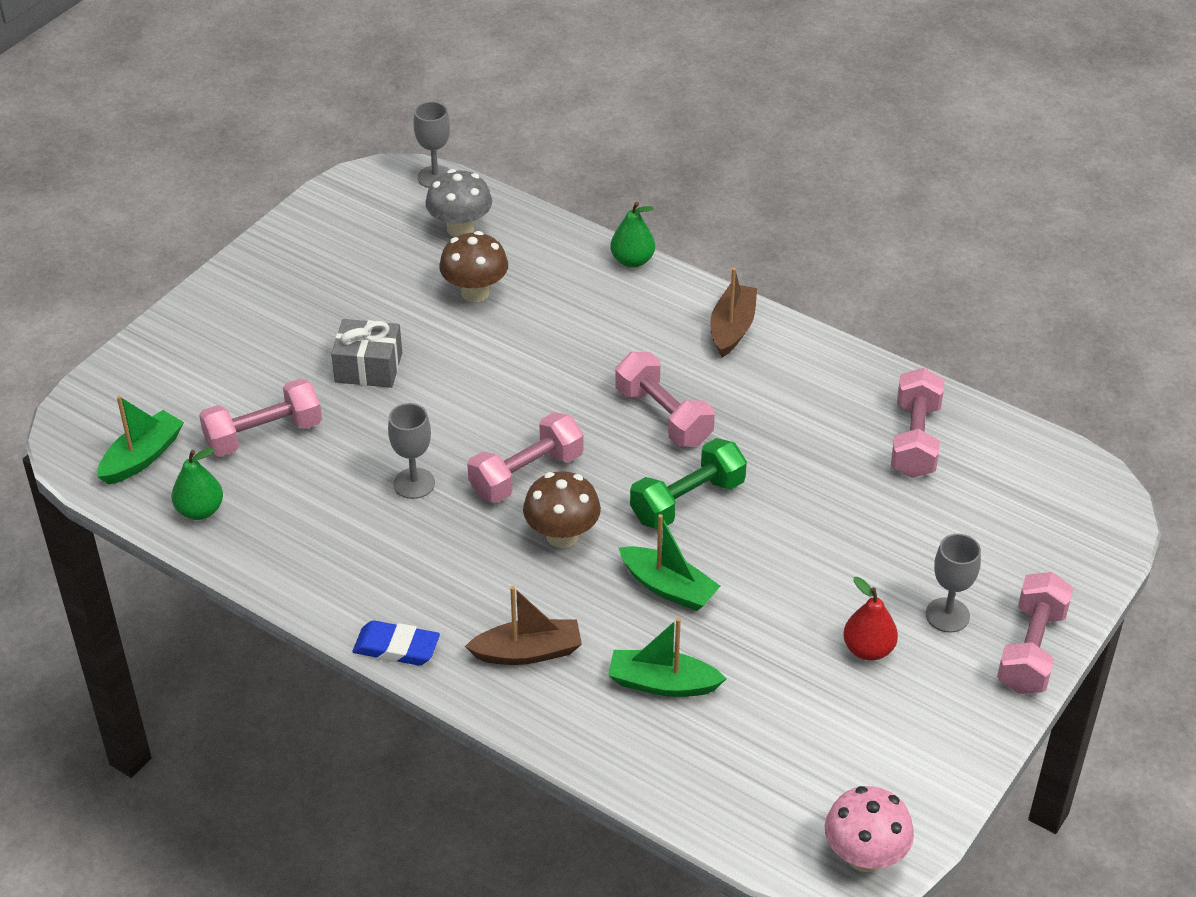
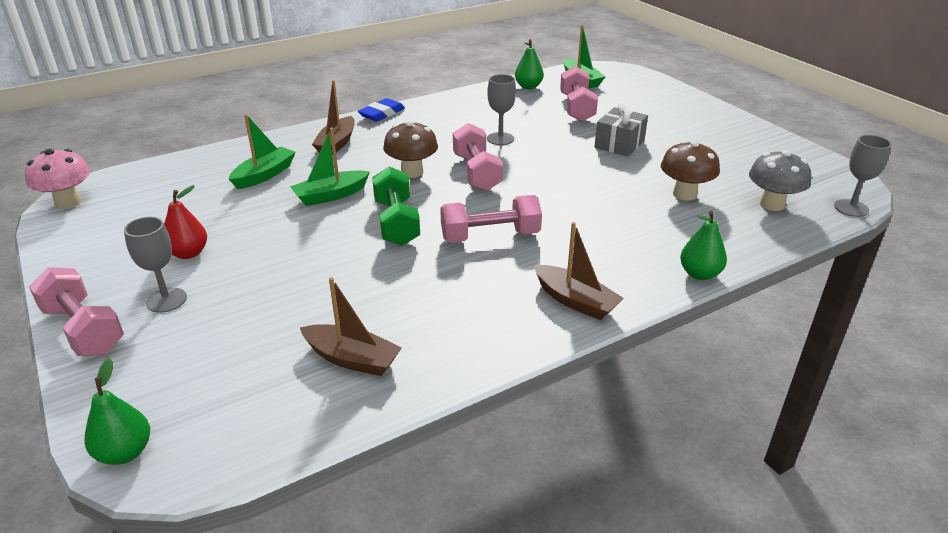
camera: 115 degrees right, 10 degrees down
(915, 440) = (352, 359): pink dumbbell -> brown boat
(1109, 521) = (125, 452): none -> green pear

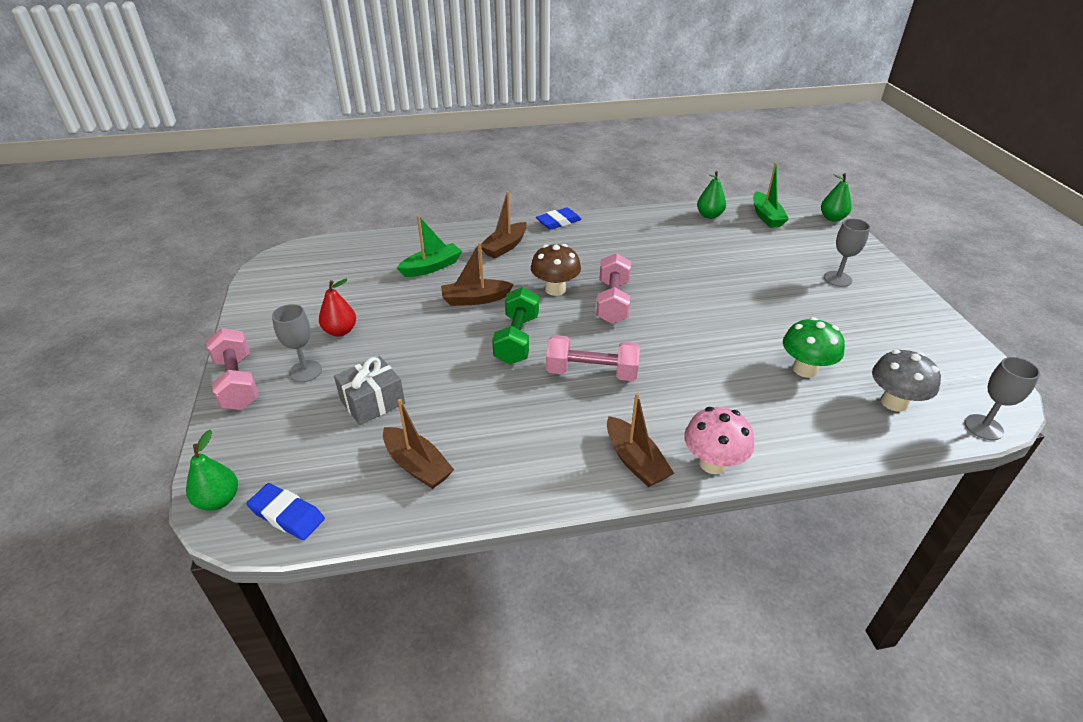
camera: 20 degrees right, 5 degrees up
(68, 202) = (276, 263): pink mushroom -> pink mushroom (713, 463)
(223, 444) = (287, 515): none -> blue eraser
(331, 195) = (475, 299): green boat -> brown boat
(500, 139) = (653, 269): grey goblet -> grey goblet (837, 279)
(576, 108) = (745, 248): pink dumbbell -> none
(619, 144) = (767, 298): grey gift -> grey gift (372, 402)
(684, 194) = (805, 369): brown mushroom -> green mushroom
(700, 274) = (772, 463): green pear -> green pear (832, 218)

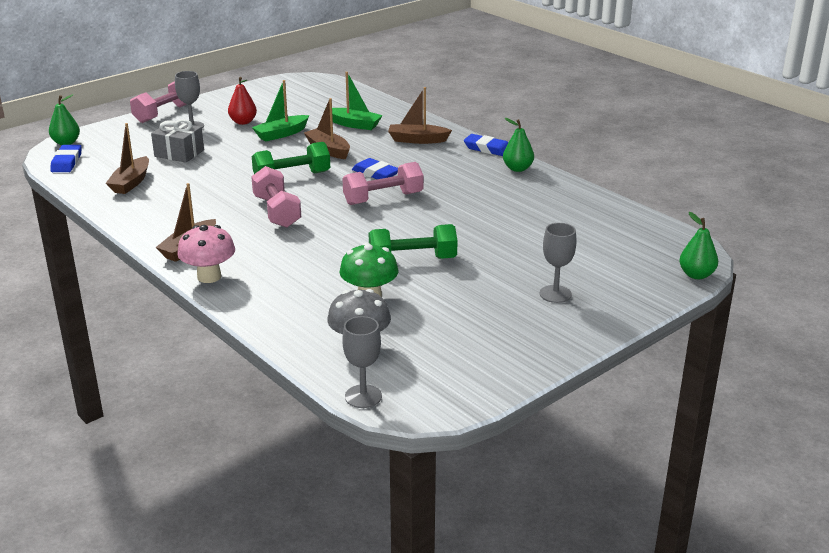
camera: 60 degrees right, 10 degrees down
(555, 289) = (375, 173): brown mushroom -> blue eraser
(709, 215) = (600, 209): green pear -> green pear (517, 169)
(746, 325) = (412, 260): none -> green dumbbell
(766, 216) = (643, 238): green boat -> green boat (281, 134)

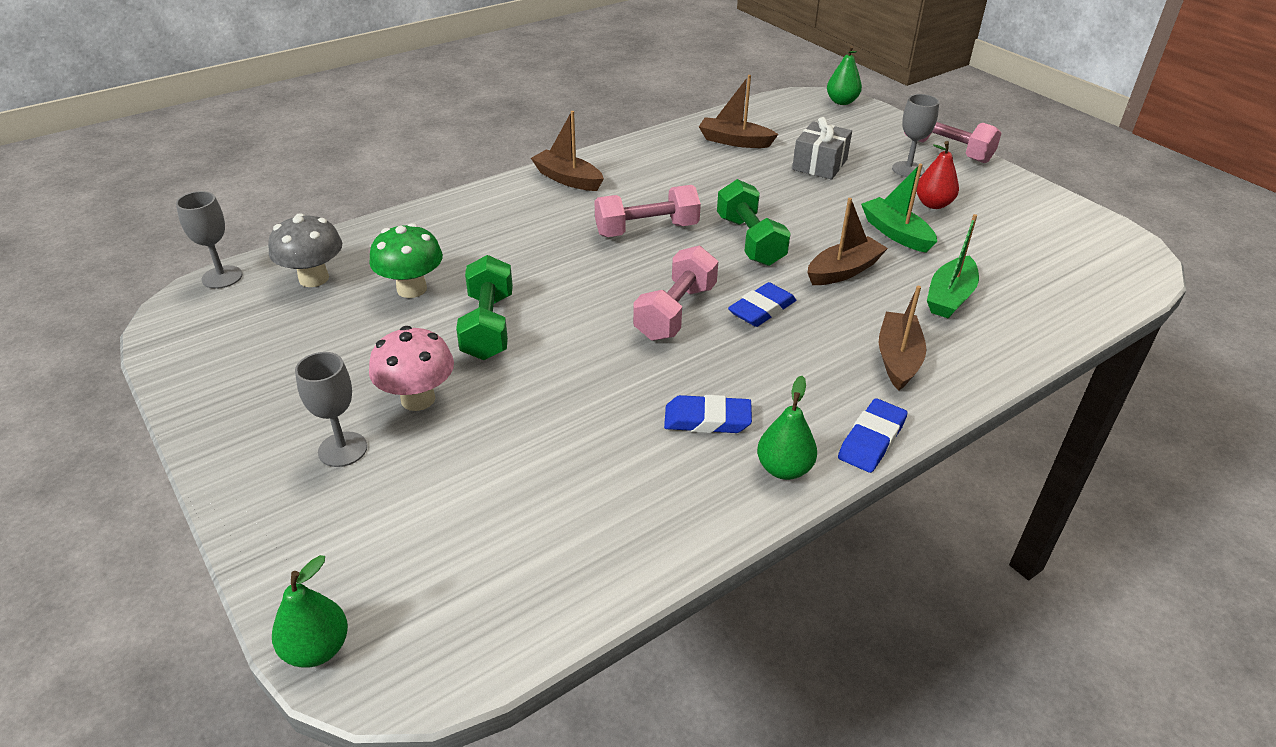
camera: 95 degrees right, 10 degrees up
(66, 162) = (788, 106): blue eraser -> blue eraser (707, 419)
(209, 277) = (501, 191): pink mushroom -> pink mushroom (418, 399)
(383, 198) = (675, 312): pink dumbbell -> pink dumbbell turned 45 degrees clockwise

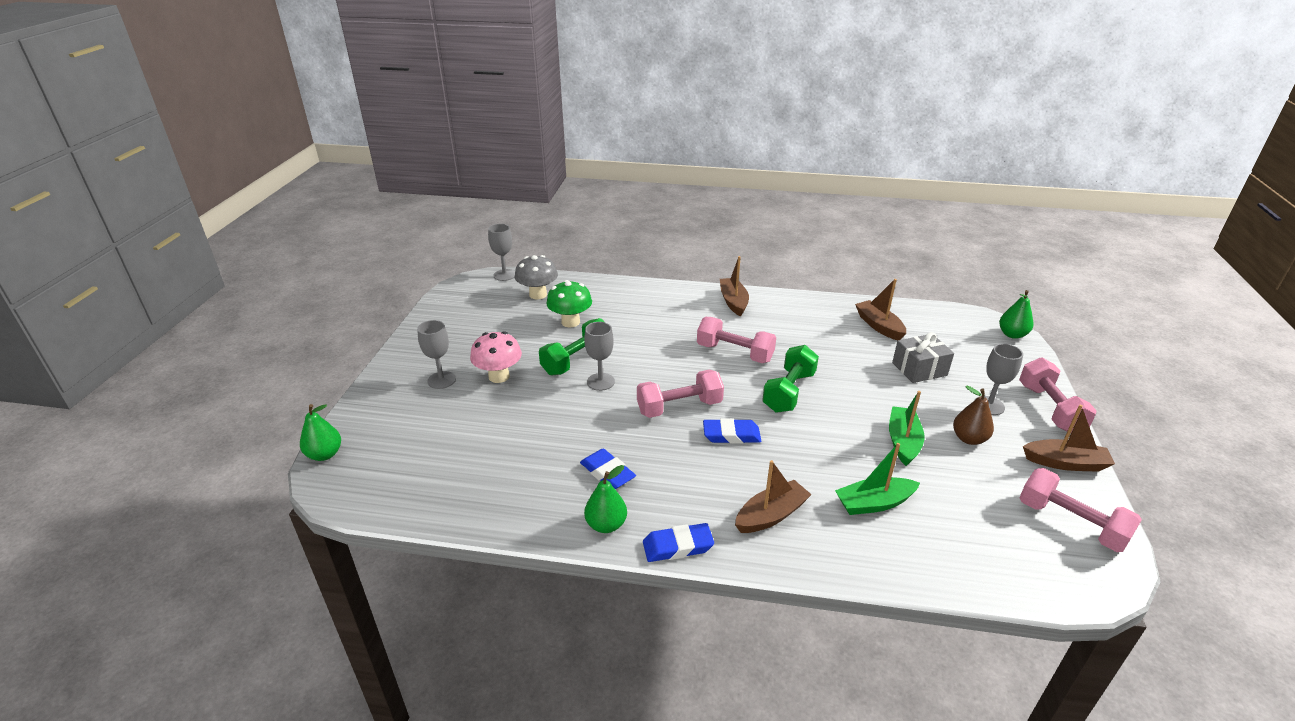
camera: 45 degrees right, 5 degrees down
(554, 334) = (600, 382): none -> grey goblet
(843, 271) = (823, 443): brown boat -> brown boat (1065, 463)
(933, 204) = (969, 439): red pear -> brown pear
(1074, 231) = (1070, 523): none -> pink dumbbell

